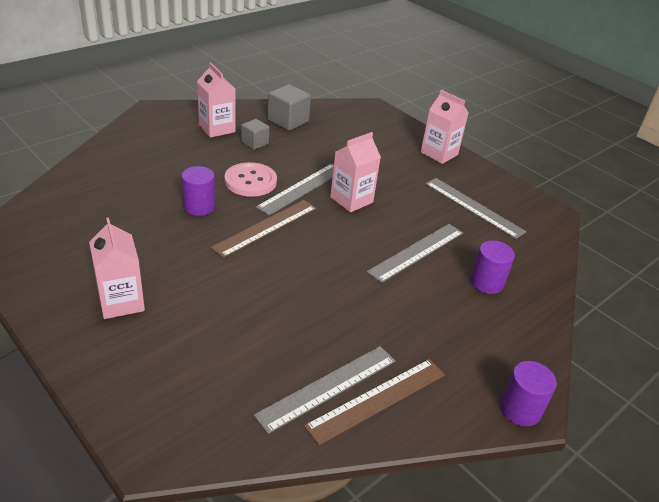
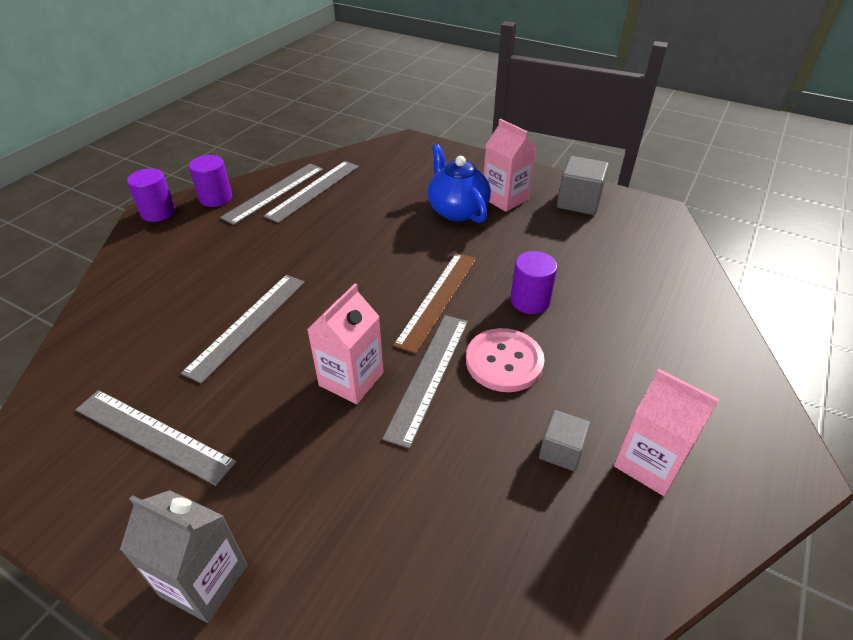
camera: 165 degrees right, 5 degrees up
(184, 303) = (457, 210): none -> blue teapot
(288, 121) = (555, 556): grey cube -> grey cube (578, 202)
(377, 399) = (274, 192): brown ruler -> grey ruler
(439, 153) = (204, 580): pink carton -> grey carton
(486, 282) = (161, 311): purple cylinder -> purple cylinder (216, 198)

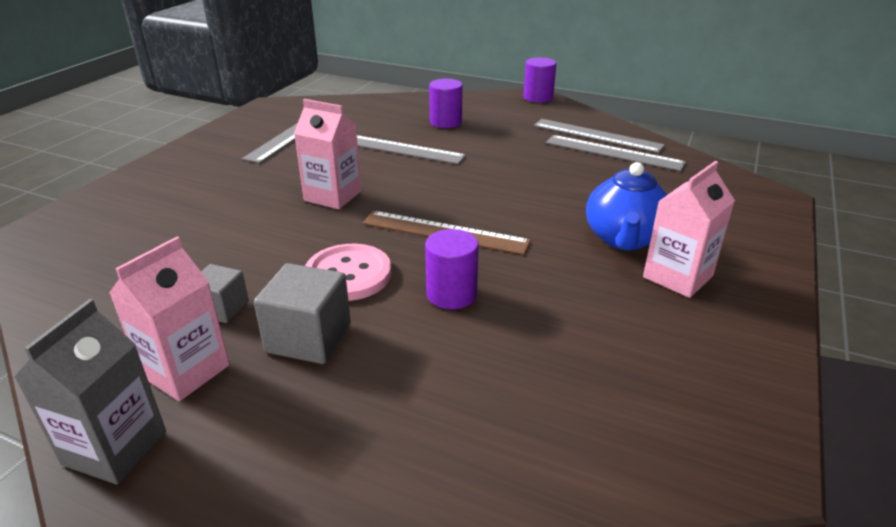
camera: 85 degrees right, 10 degrees down
(204, 580) = (173, 166): grey carton -> grey carton (115, 448)
(216, 198) = (572, 114): purple cylinder -> purple cylinder (445, 122)
(429, 375) = (333, 232): grey ruler -> none
(457, 210) = (624, 239): blue teapot -> blue teapot turned 135 degrees clockwise
(578, 202) = (716, 351): grey cube -> grey cube (308, 338)

